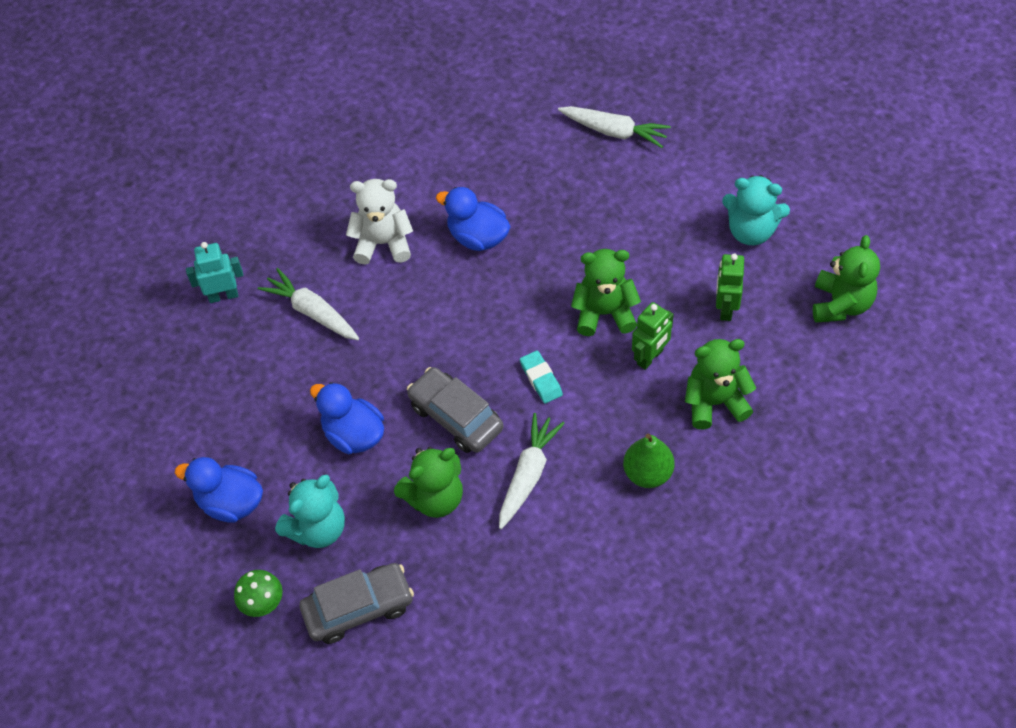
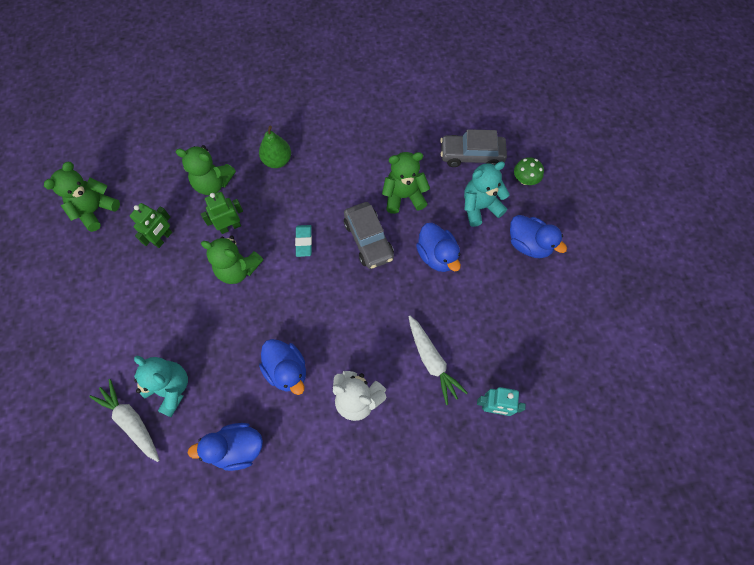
camera: 160 degrees left, 10 degrees up
(489, 154) = (237, 448): none -> blue duck
(528, 475) = (344, 187): white carrot -> none
(751, 231) = (105, 286): turquoise teddy bear -> turquoise teddy bear (171, 388)

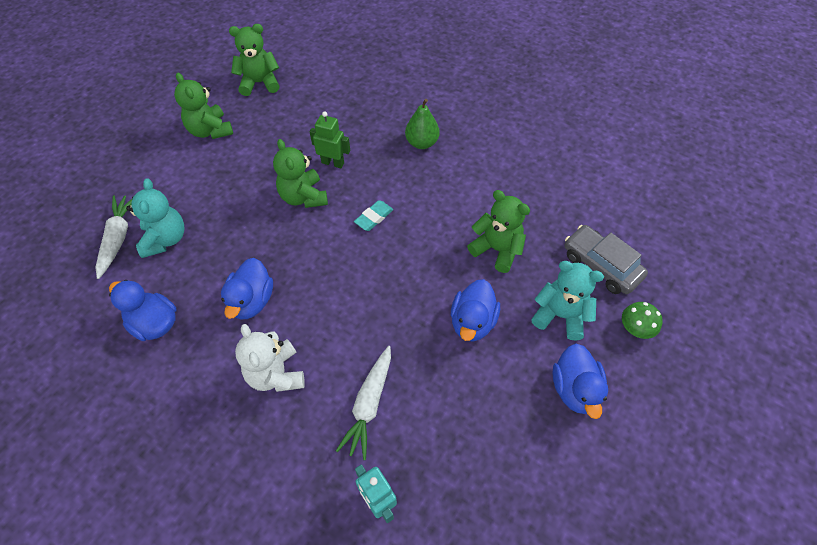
camera: 45 degrees right, 10 degrees down
(163, 238) = (279, 134): green robot -> none
(213, 183) = (356, 124): green teddy bear -> green teddy bear (210, 130)
(368, 240) = (427, 259): grey car -> none

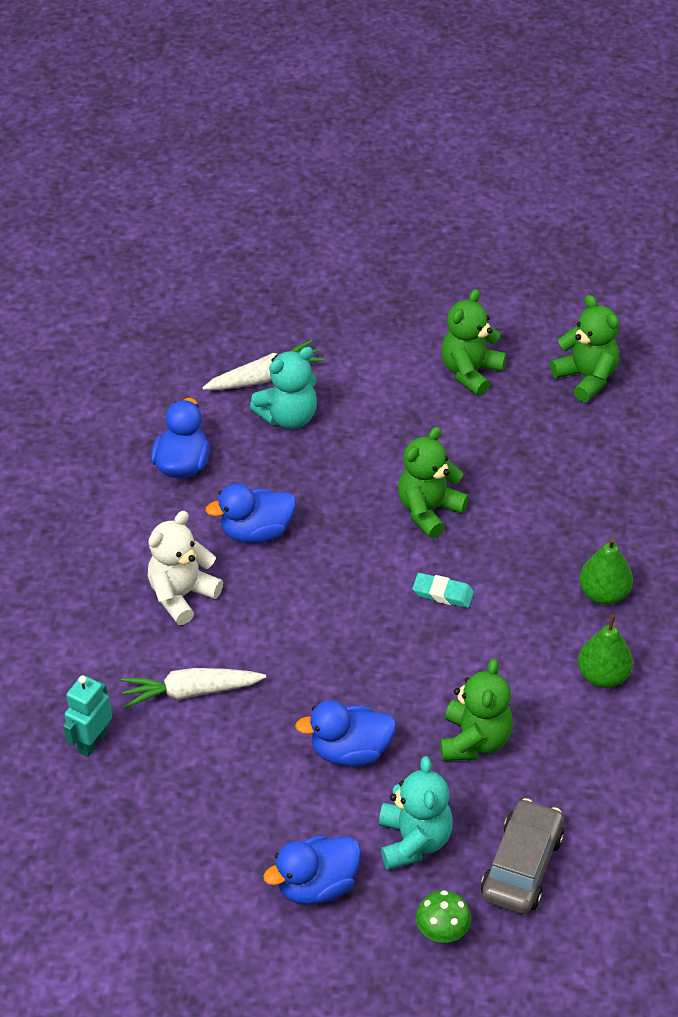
camera: 65 degrees right, 10 degrees down
(333, 163) = (502, 515): green robot -> none
(480, 168) = (603, 676): none -> green pear

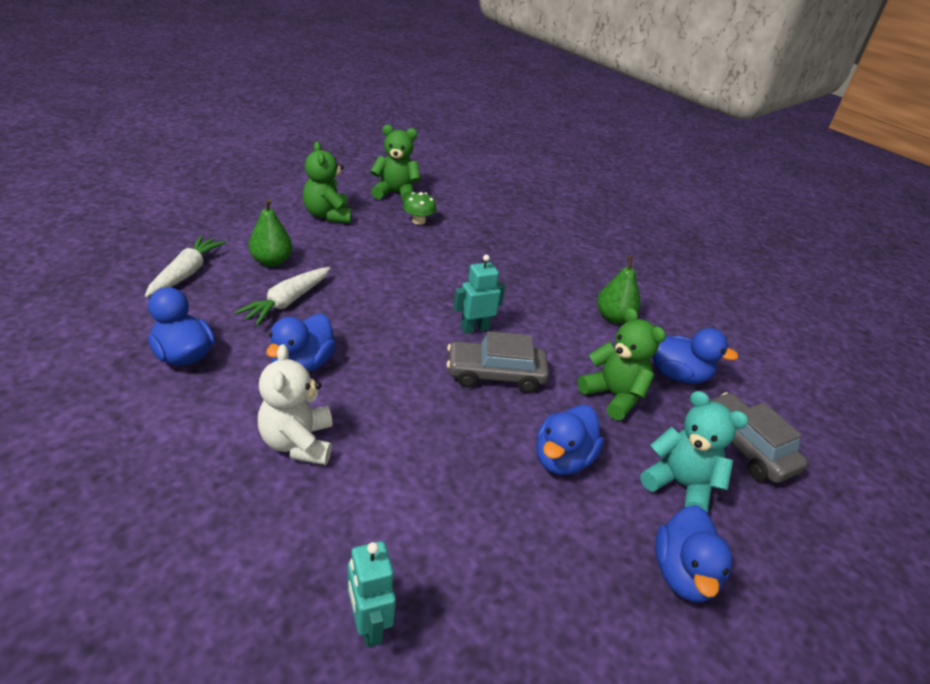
camera: 55 degrees left, 10 degrees down
(191, 692) = (400, 509): white carrot -> white carrot (287, 302)
(288, 417) = (235, 287): turquoise teddy bear -> none
(397, 648) = (495, 375): none -> grey car
(429, 511) = (402, 291): green teddy bear -> none
(442, 930) = (781, 528): green mushroom -> green mushroom (418, 221)
(443, 593) = (475, 328): turquoise eraser -> turquoise robot
(570, 770) = (677, 375): none -> blue duck
(603, 594) = (552, 280): green pear -> green pear (271, 261)

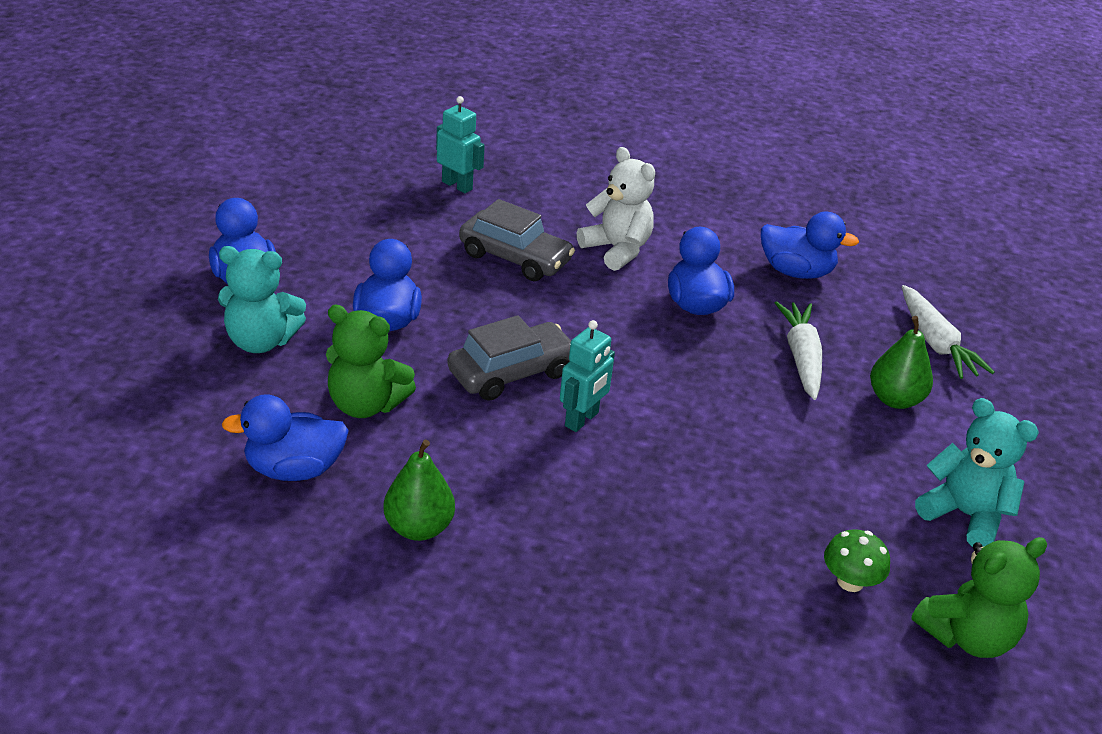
camera: 150 degrees right, 0 degrees up
(327, 215) = (964, 515): green teddy bear -> turquoise teddy bear
(744, 447) = (191, 406): grey car -> grey car (515, 258)

